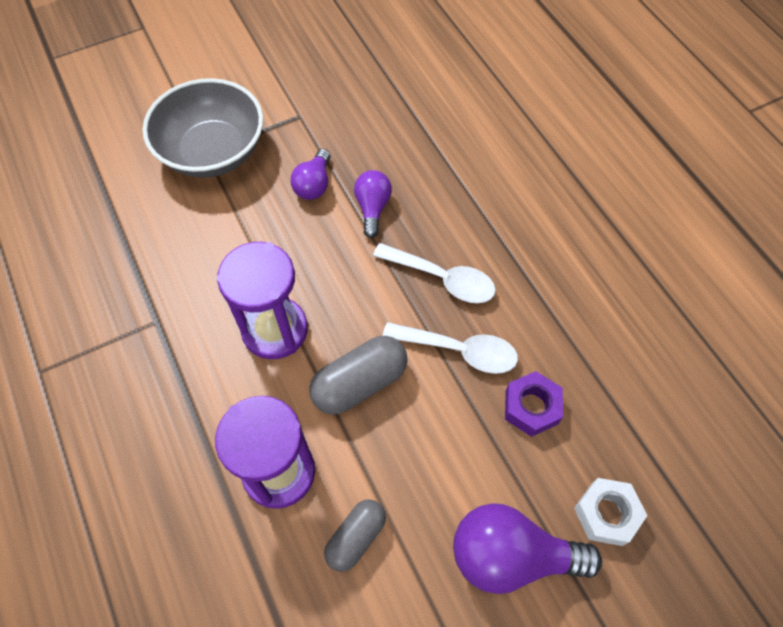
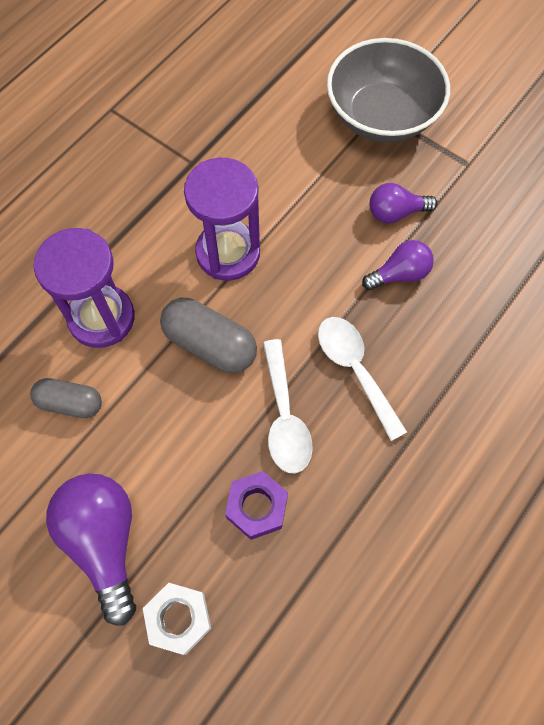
camera: 65 degrees right, 5 degrees up
(442, 279) = (355, 370): white spoon -> white spoon turned 150 degrees clockwise

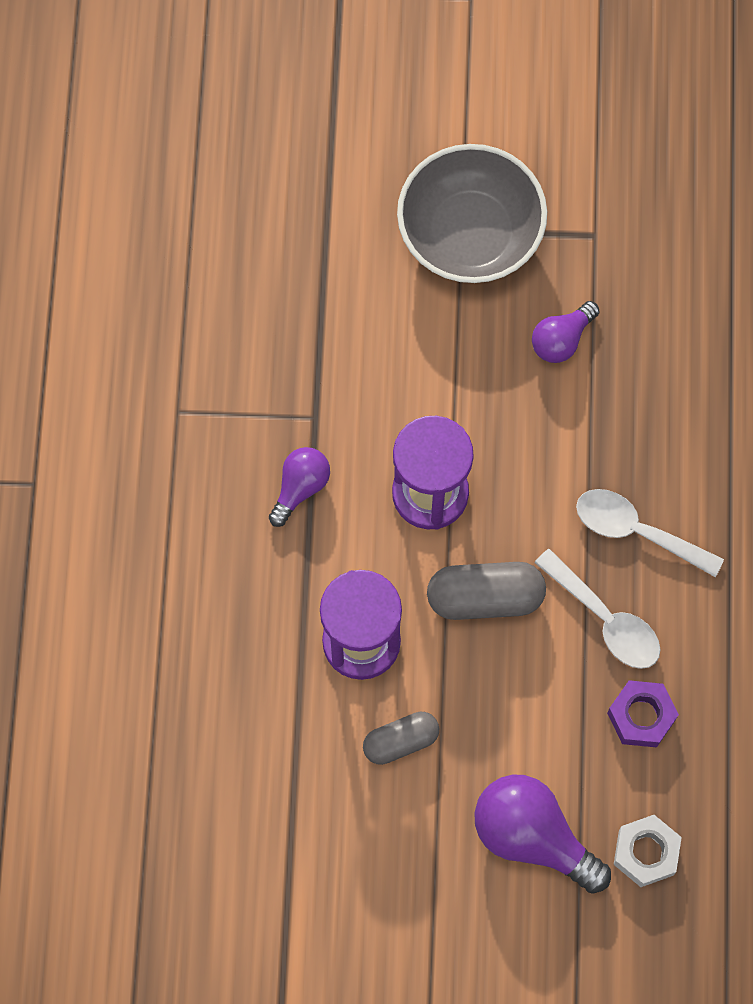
camera: 35 degrees left, 5 degrees up
(399, 274) = (610, 405): purple light bulb -> purple light bulb (300, 487)

